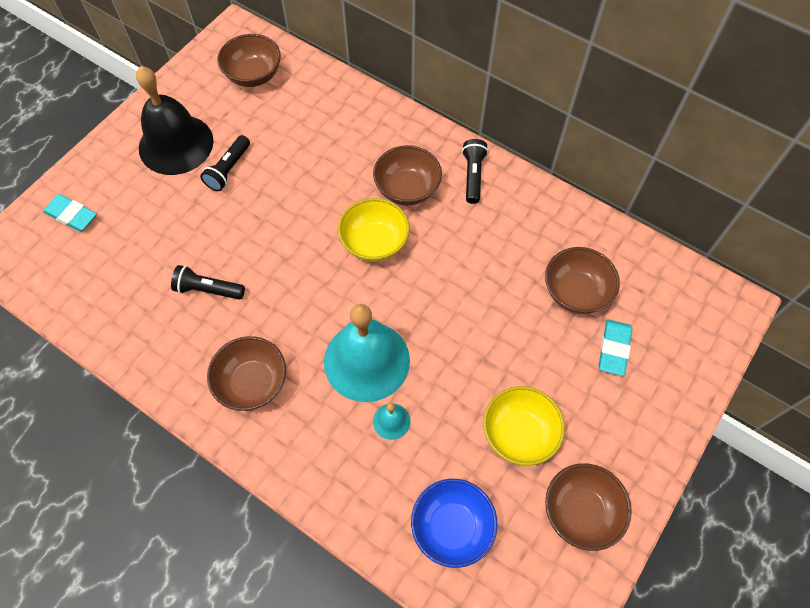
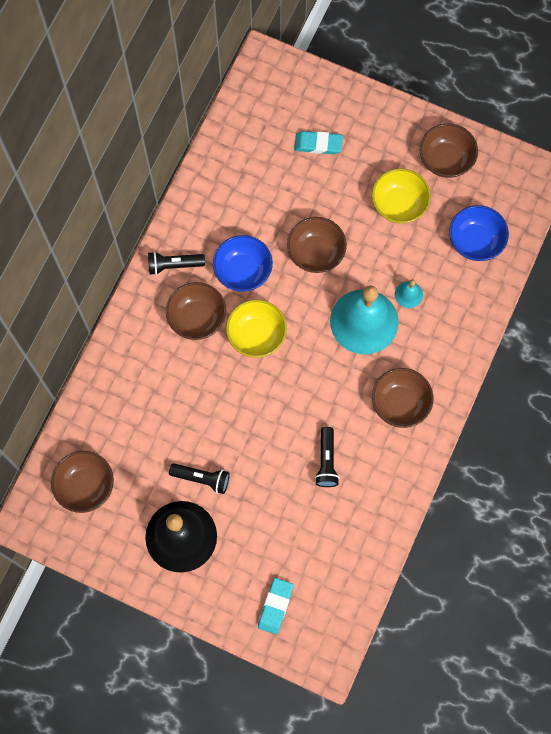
camera: 100 degrees left, 10 degrees up
(455, 241) = (243, 271): none -> blue bowl
(576, 292) = (274, 174): brown bowl -> brown bowl (316, 253)

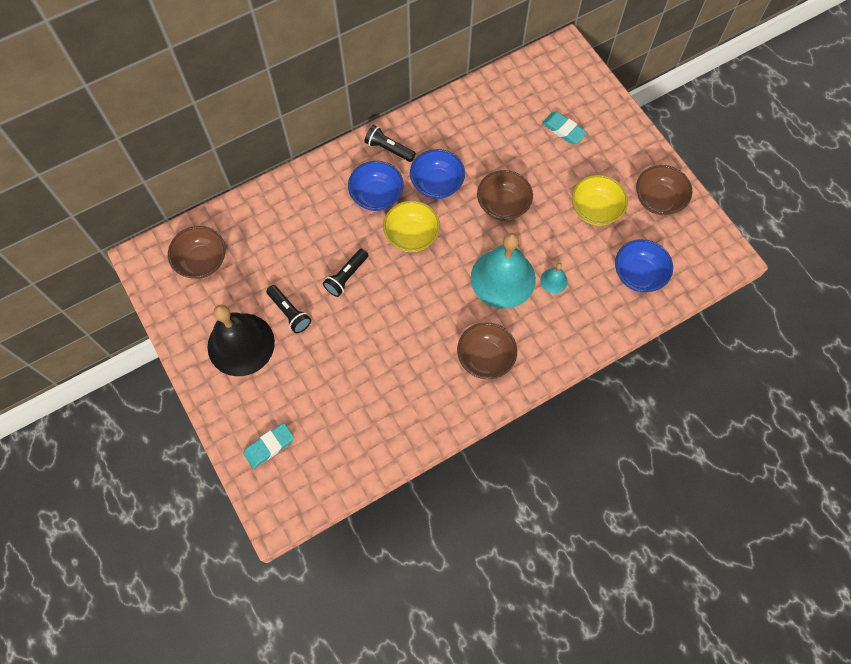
camera: 35 degrees right, 5 degrees down
(197, 318) = (376, 196): brown bowl -> blue bowl
(326, 461) = (393, 363): black flashlight -> black flashlight (346, 276)

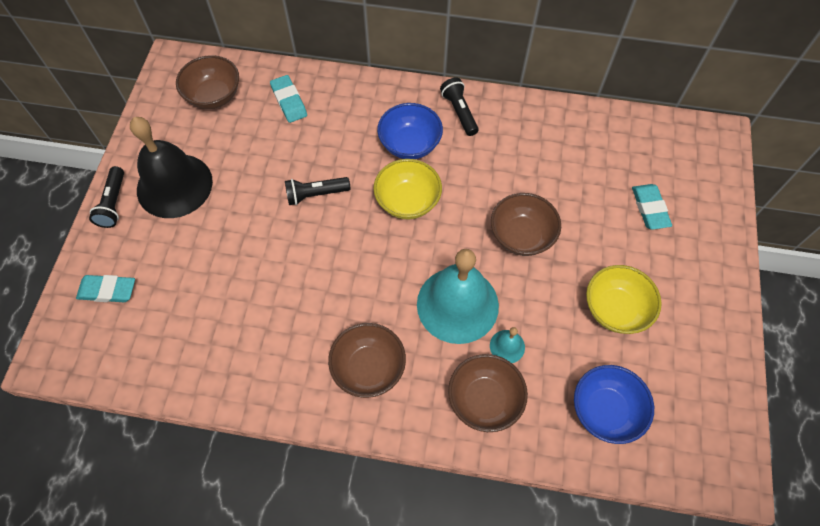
camera: 40 degrees right, 5 degrees down
(262, 225) = (289, 101): none -> turquoise eraser
(289, 312) = (238, 189): black flashlight -> black flashlight (113, 203)
(437, 184) = (475, 172): blue bowl -> none
(658, 200) = (696, 350): brown bowl -> brown bowl (484, 400)

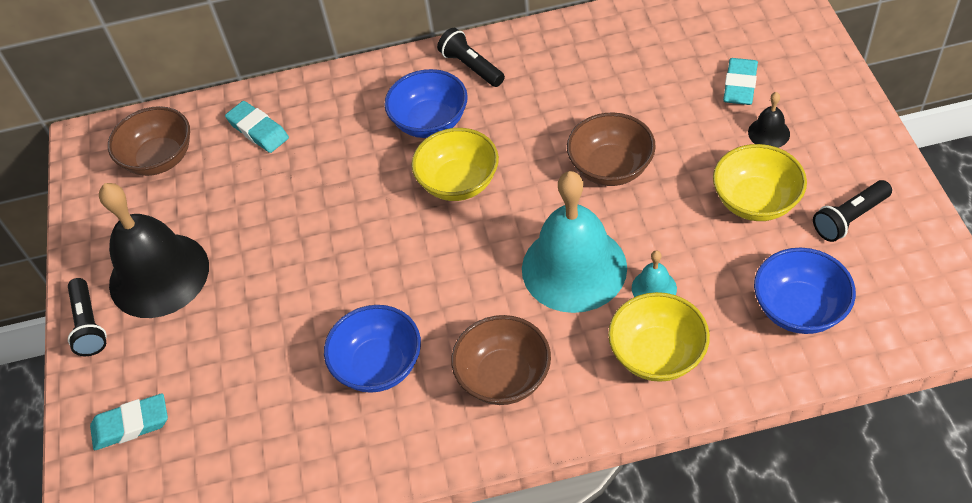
camera: 15 degrees left, 10 degrees down
(288, 320) = (378, 365): none -> blue bowl
(316, 194) = (343, 217): black flashlight -> black flashlight (849, 218)
(484, 400) = (657, 354): brown bowl -> yellow bowl
(649, 208) = (740, 85): turquoise eraser -> turquoise eraser turned 45 degrees clockwise
(652, 257) = (769, 133): none -> black bell

